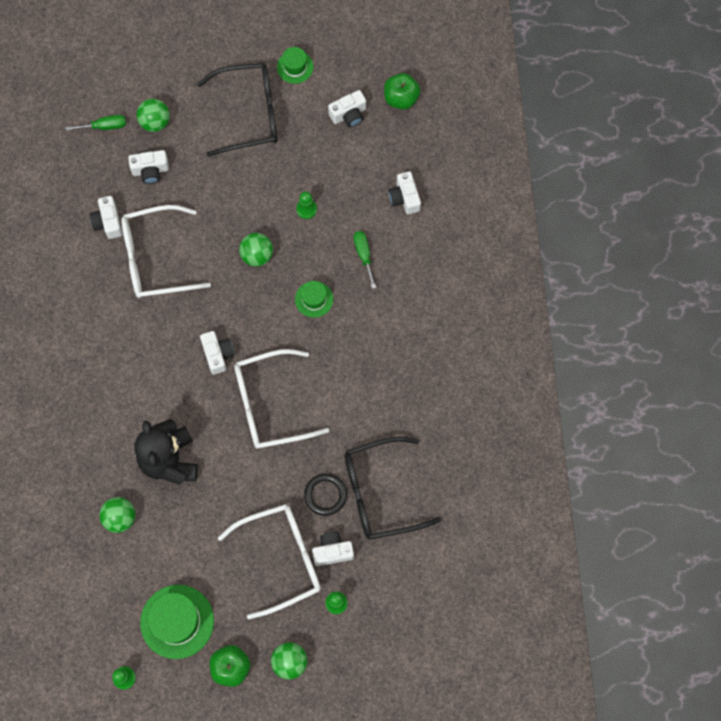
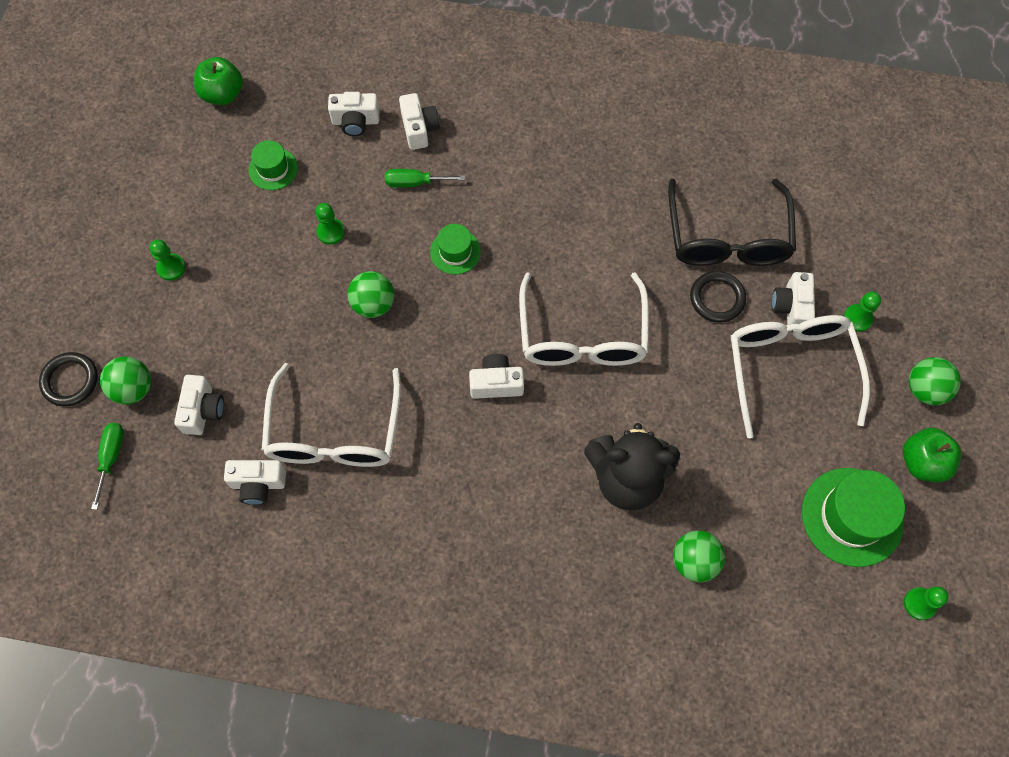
camera: 75 degrees left, 5 degrees down
(151, 81) = (70, 381): none -> black ring
(250, 113) = (171, 268): black glasses -> green pawn
(295, 67) = (128, 200): green hat -> green hat (273, 169)
(349, 114) = (220, 155): white camera -> white camera (419, 129)

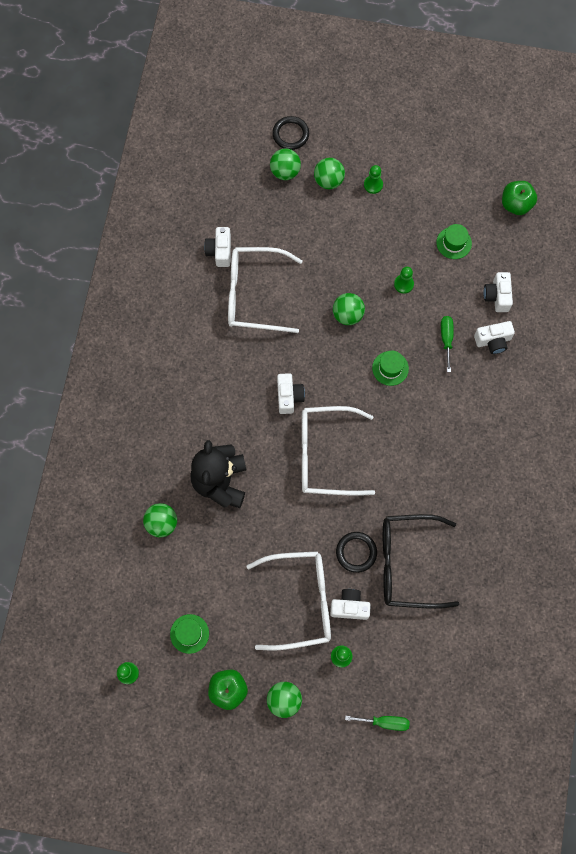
camera: 90 degrees right, 5 degrees up
(111, 457) = (238, 164): green screwdriver -> green screwdriver (385, 722)
(157, 327) = (328, 181): none -> green ball
(203, 410) = (270, 214): white camera -> none
(852, 516) = (189, 633): green hat -> green hat, size x0.55

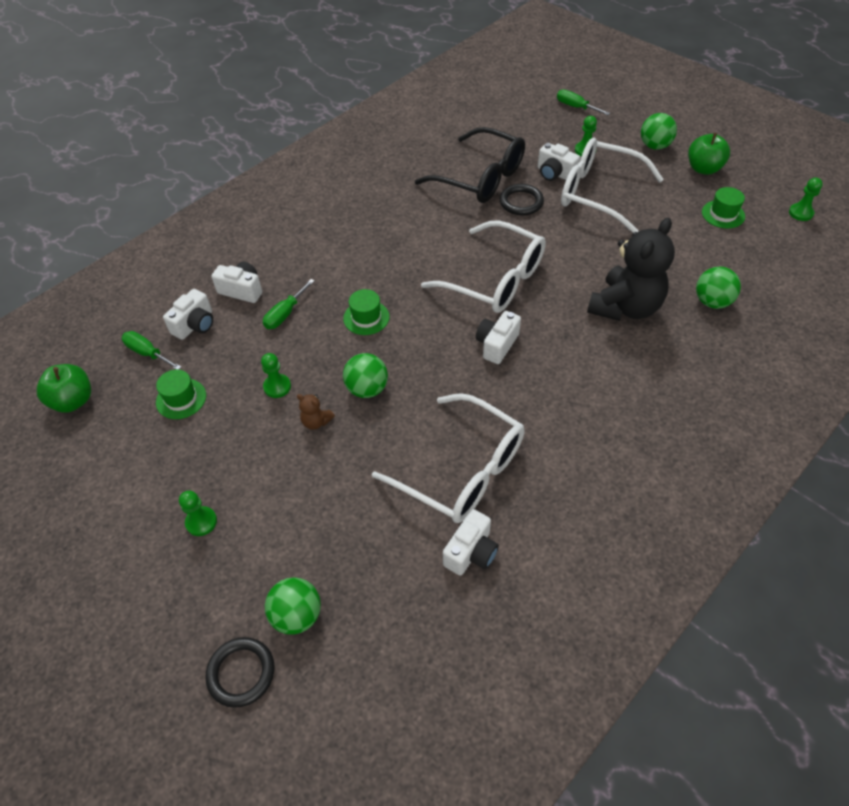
camera: 145 degrees left, 20 degrees down
(328, 181) = (251, 563): green ball -> none
(360, 275) = (316, 422): none -> brown teddy bear
(506, 259) = (147, 353): none -> green screwdriver

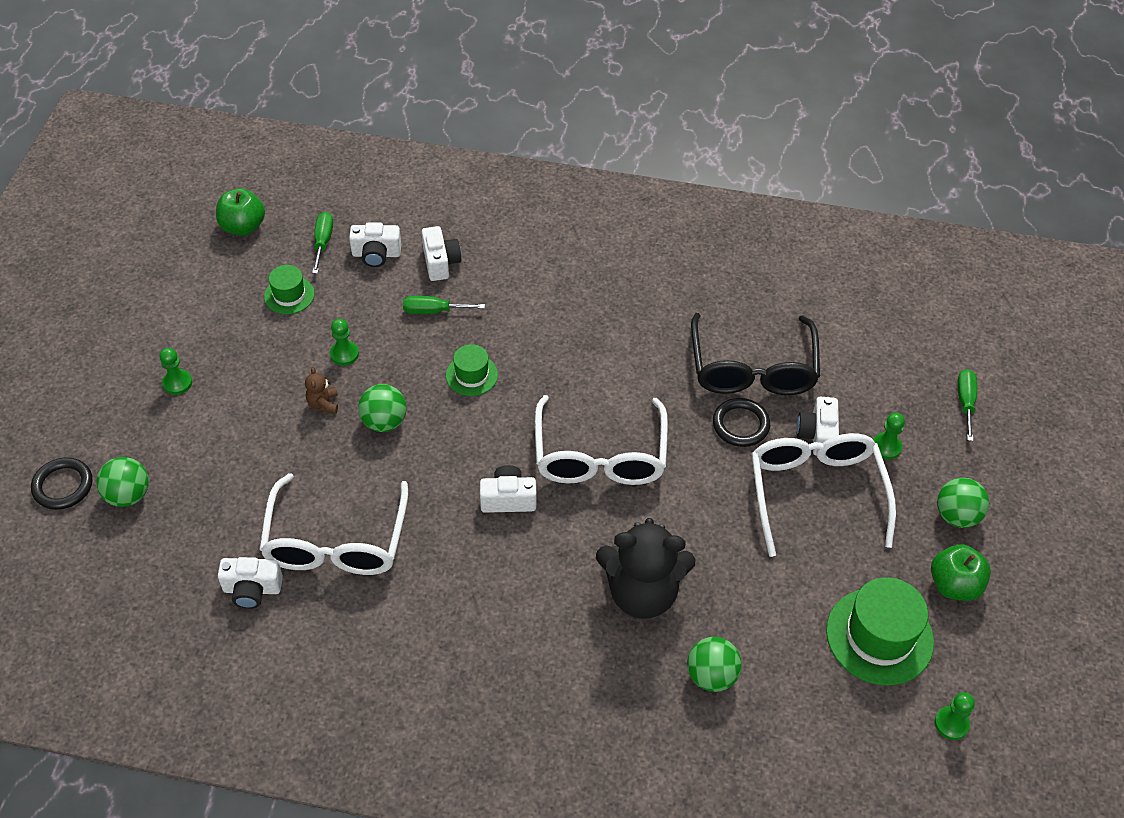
camera: 55 degrees right, 0 degrees up
(723, 214) = (879, 636): green hat -> green hat, size x1.81

